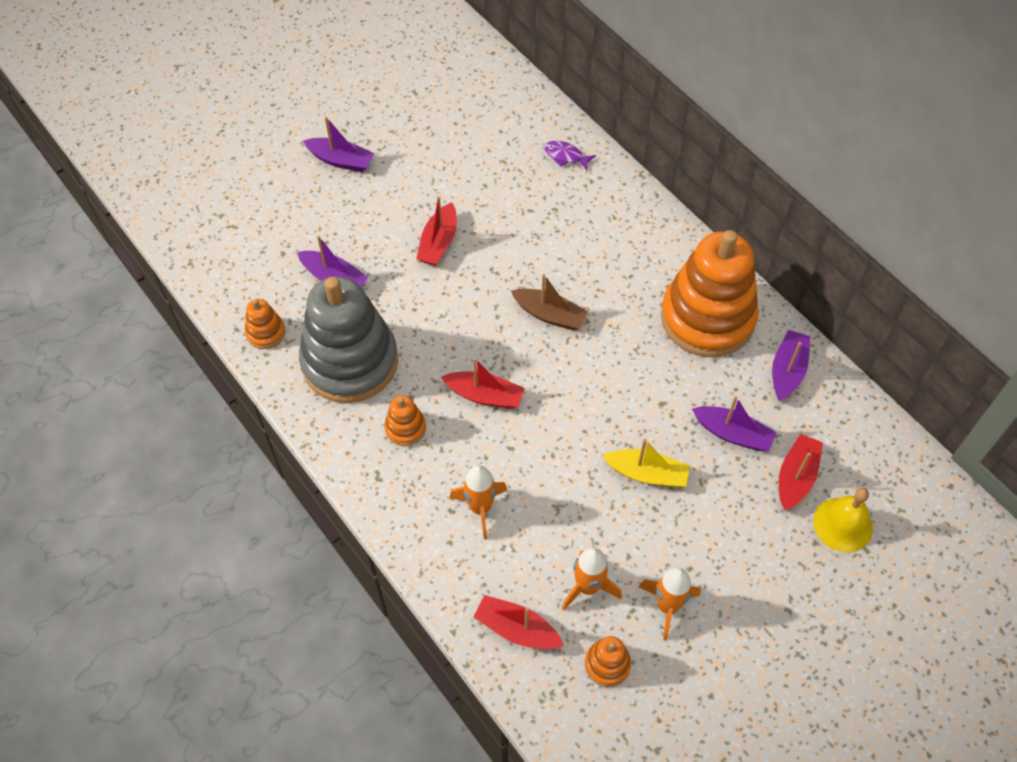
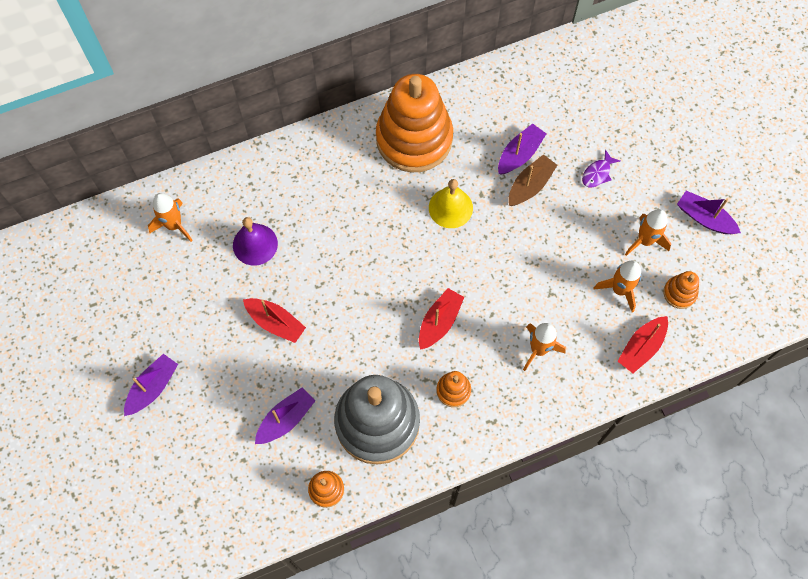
camera: 75 degrees left, 10 degrees up
(520, 131) = (174, 225): none -> orange rocket
(522, 202) = (255, 244): none -> purple bell
(550, 315) = (377, 253): brown boat -> brown boat (530, 185)
(566, 156) = (216, 196): purple fish -> purple fish (597, 173)
(647, 473) = (538, 223): yellow boat -> none
(787, 370) = (476, 100): purple boat -> purple boat (704, 218)
(796, 477) = (564, 125): red boat -> none
(842, 524) = (608, 108): yellow bell -> yellow bell (450, 208)

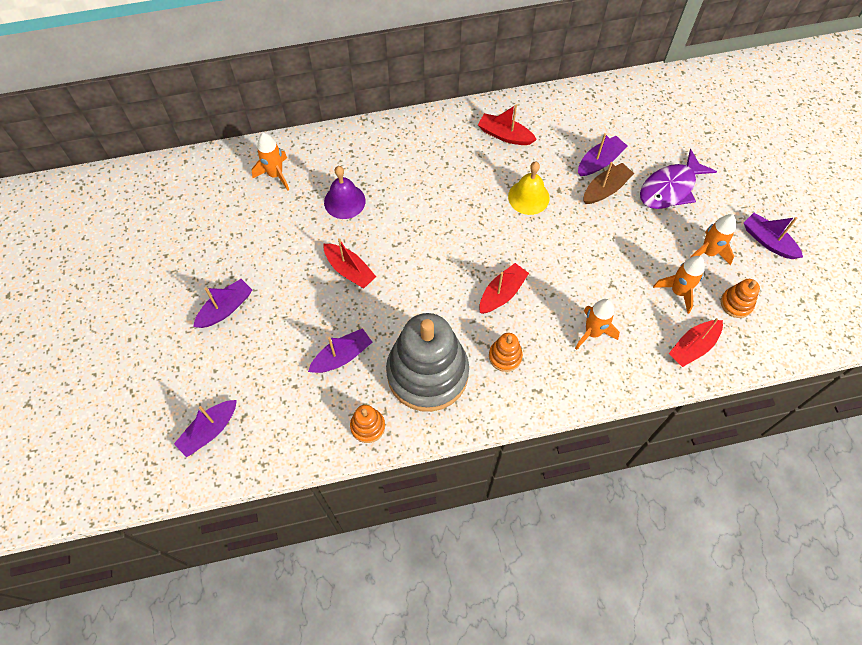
camera: 10 degrees right, 5 degrees down
(165, 523) = (209, 431): none -> purple boat
(414, 139) = (505, 135): orange stacking toy -> red boat
(597, 173) = (670, 188): purple fish -> purple fish, size x1.99

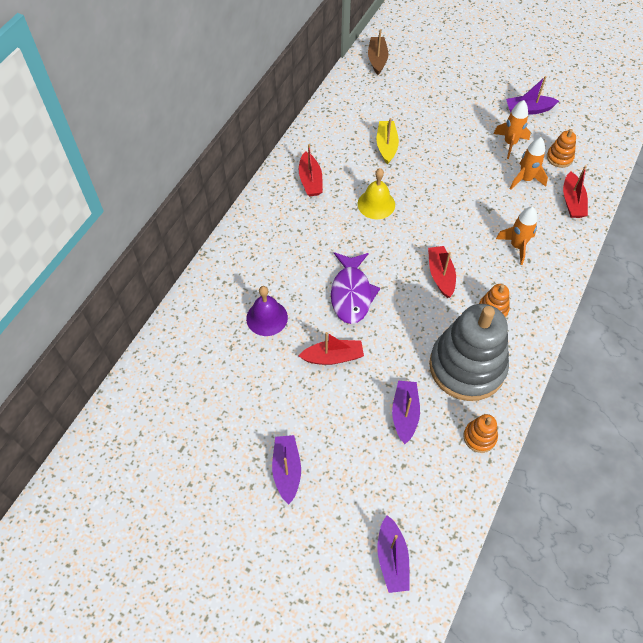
camera: 50 degrees left, 5 degrees down
(275, 175) = (193, 348): orange rocket -> none
(505, 135) = (310, 180): red boat -> red boat turned 75 degrees counterclockwise
(599, 161) = (386, 146): purple boat -> yellow boat
(605, 189) = (411, 159): brown boat -> brown boat (377, 59)
(670, 188) = (443, 126): purple fish -> purple fish (351, 293)

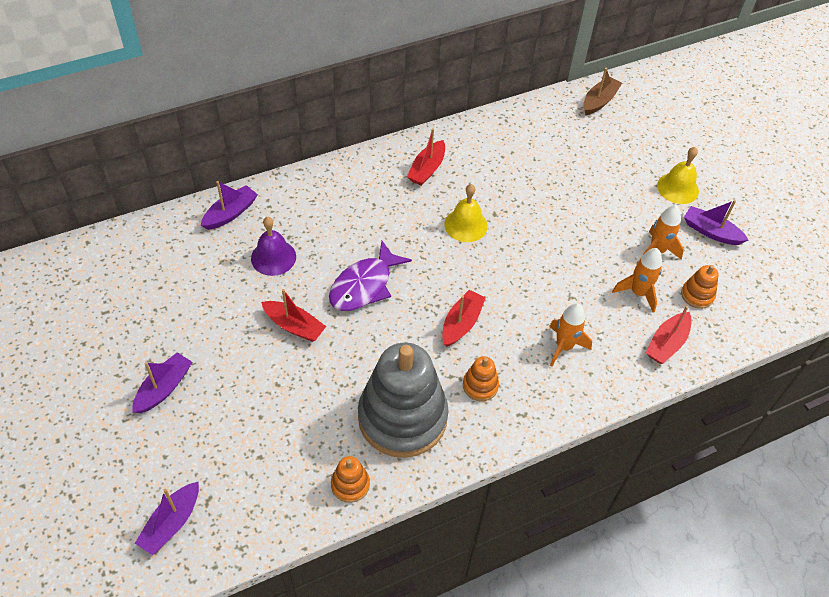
camera: 35 degrees right, 5 degrees down
(386, 146) = (528, 181): yellow boat -> none
(405, 414) = (305, 416): purple boat -> purple boat (230, 213)
(482, 92) = (678, 188): none -> yellow bell

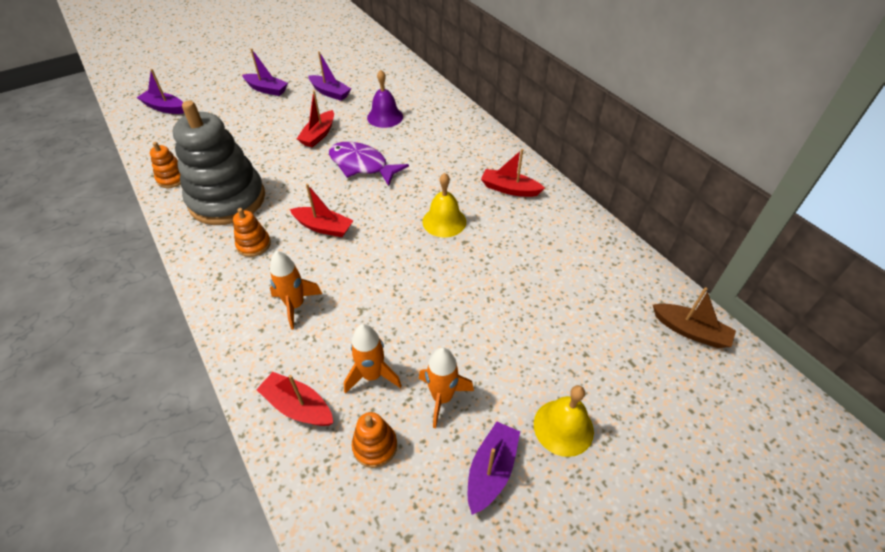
camera: 85 degrees right, 5 degrees down
(230, 213) = (425, 92): purple boat -> purple boat (330, 93)

